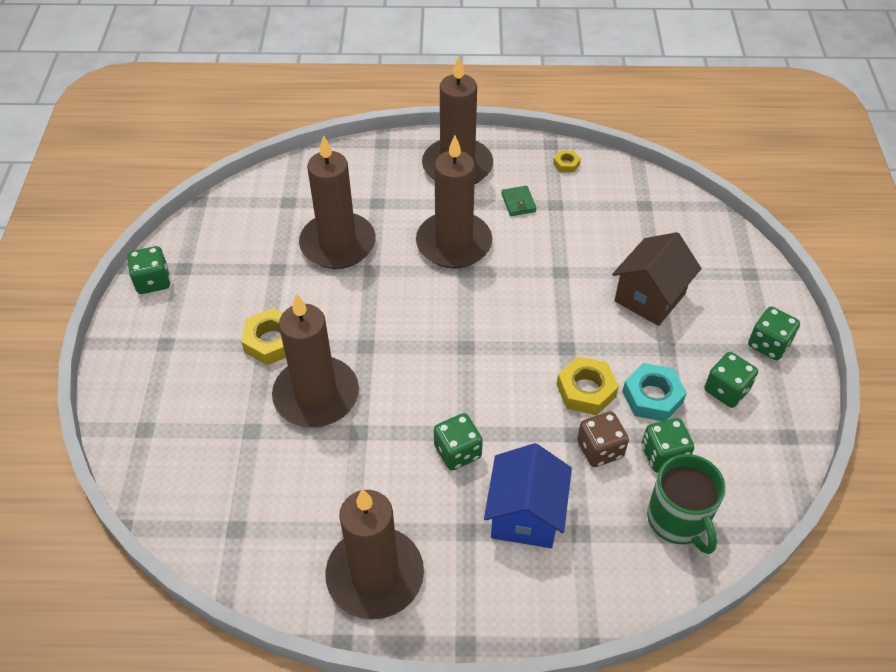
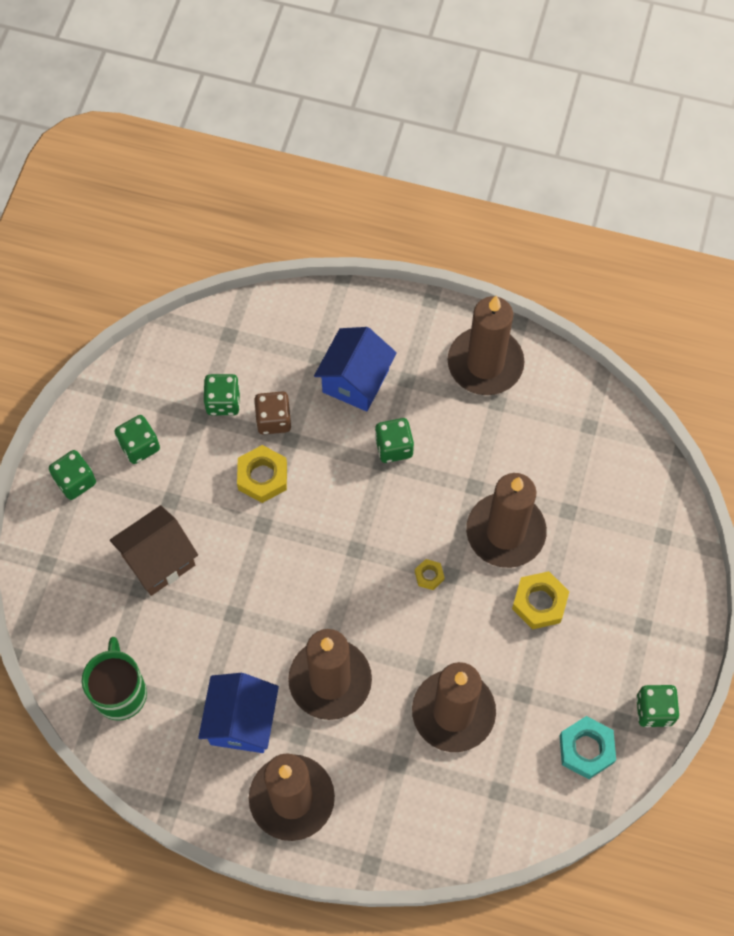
camera: 165 degrees left, 15 degrees up
(518, 203) = (242, 721): green wallet -> blue house
(566, 164) = (165, 768): yellow nut -> yellow nut (429, 576)
(652, 397) = (207, 456): turquoise nut -> turquoise nut (586, 749)
(678, 520) = (237, 348): green mug -> green mug (120, 692)

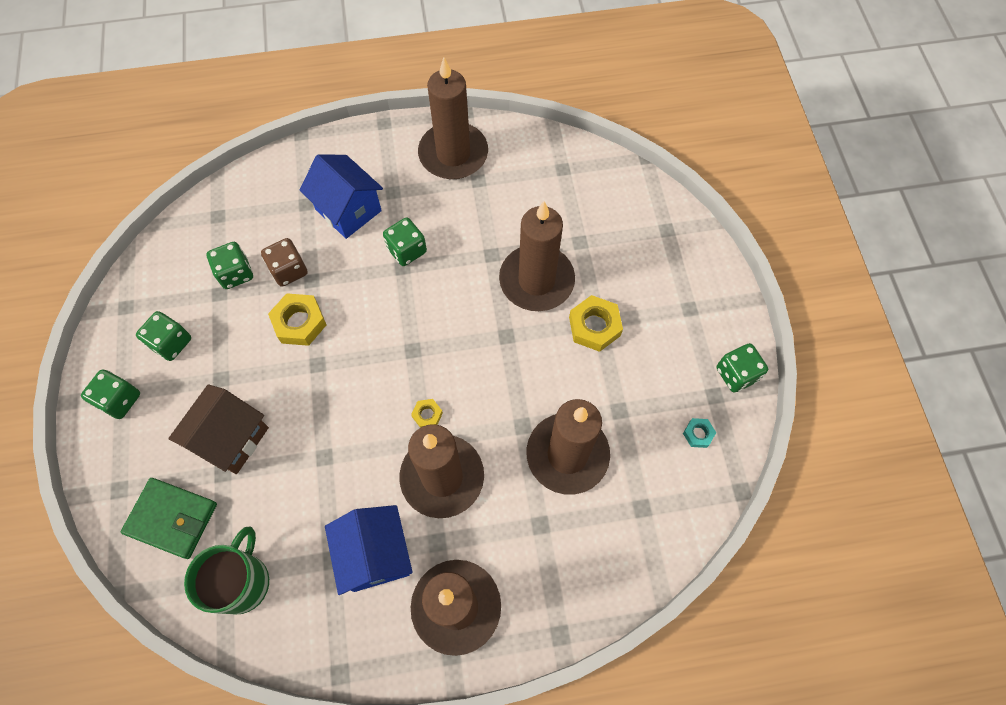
camera: 25 degrees left, 0 degrees up
(82, 610) = (172, 519): none -> green wallet
(120, 692) = (242, 581): green mug -> green mug turned 45 degrees clockwise
(355, 381) = (348, 210): blue house -> blue house turned 45 degrees counterclockwise
(429, 576) = (488, 344): yellow nut -> yellow nut (427, 415)
(586, 749) = (698, 434): turquoise nut -> turquoise nut, size x0.54

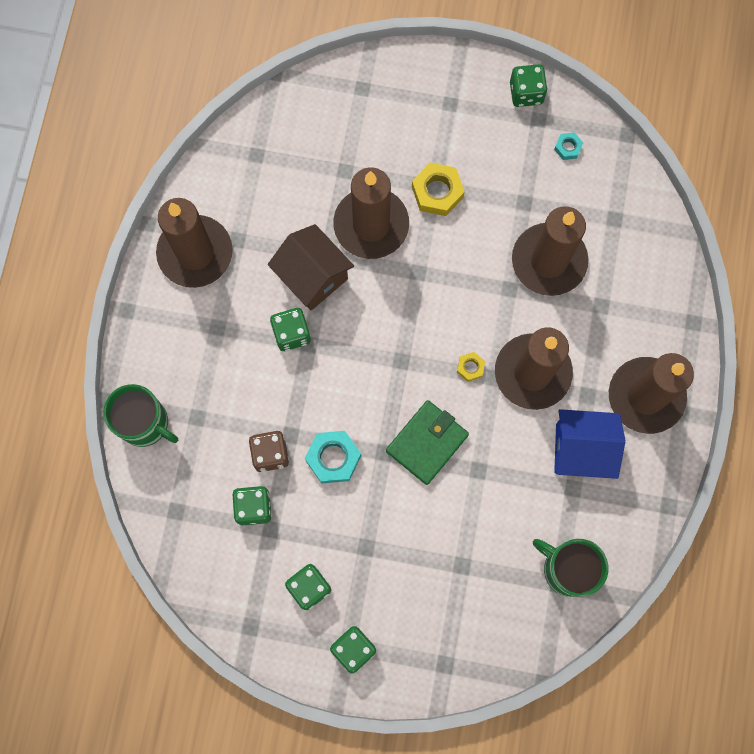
camera: 70 degrees left, 10 degrees up
(172, 519) = (490, 620): green wallet -> green wallet (427, 443)
(231, 438) = (431, 550): brown house -> brown house (312, 276)
(289, 168) = (145, 423): none -> green mug
(299, 323) = (333, 458): yellow nut -> turquoise nut
(348, 210) = (222, 377): blue house -> none

